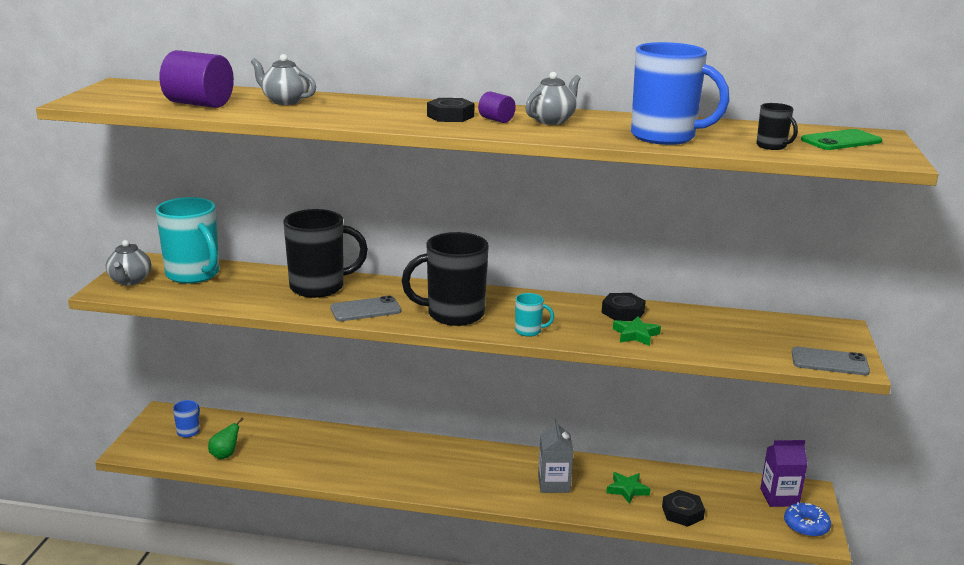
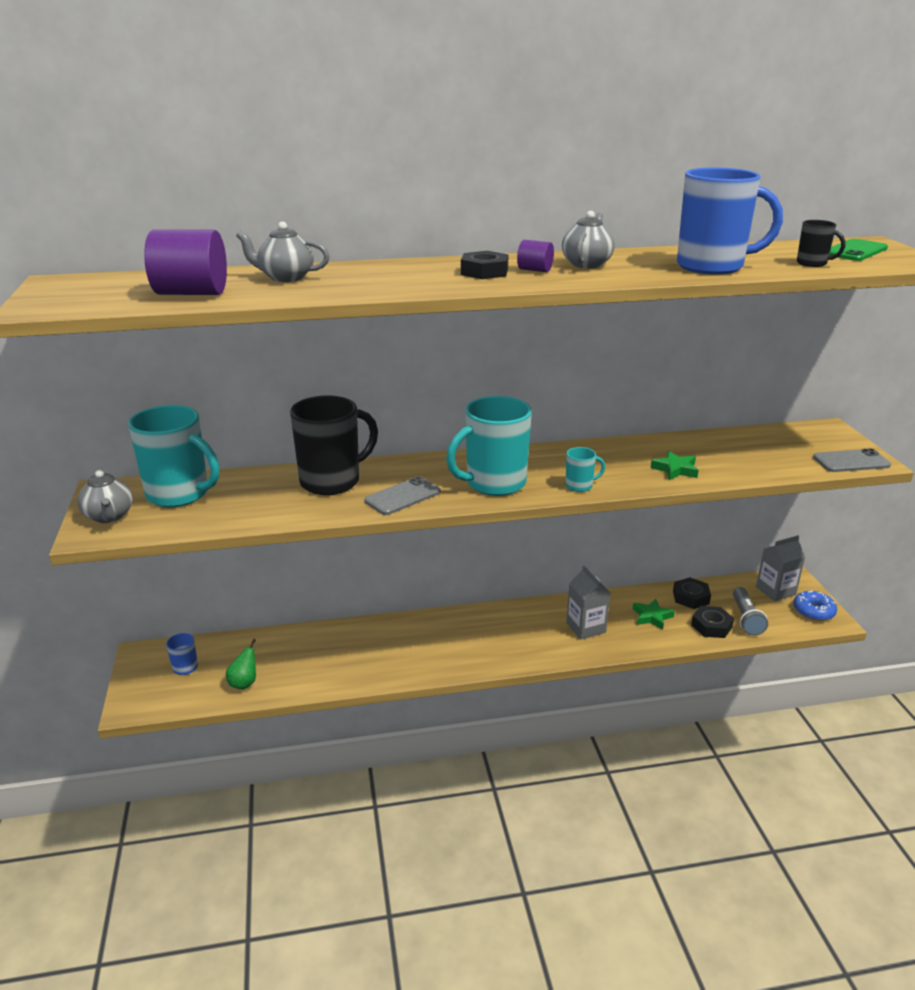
camera: 20 degrees left, 5 degrees up
(453, 314) = (494, 483): black mug -> turquoise mug
(622, 312) = (643, 449): black nut -> black nut (690, 597)
(725, 515) = (746, 618): none -> grey flashlight
(779, 497) = (775, 591): purple carton -> grey carton

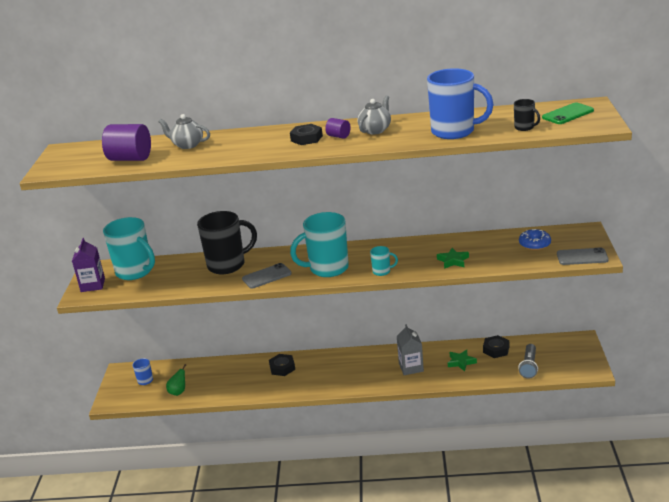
camera: 15 degrees right, 0 degrees up
(109, 516) = (93, 285): grey teapot -> purple carton
(711, 626) = (501, 370): black nut -> black nut (282, 368)
(775, 591) = (562, 347): grey carton -> none
(813, 611) = (583, 363): blue donut -> blue donut (534, 244)

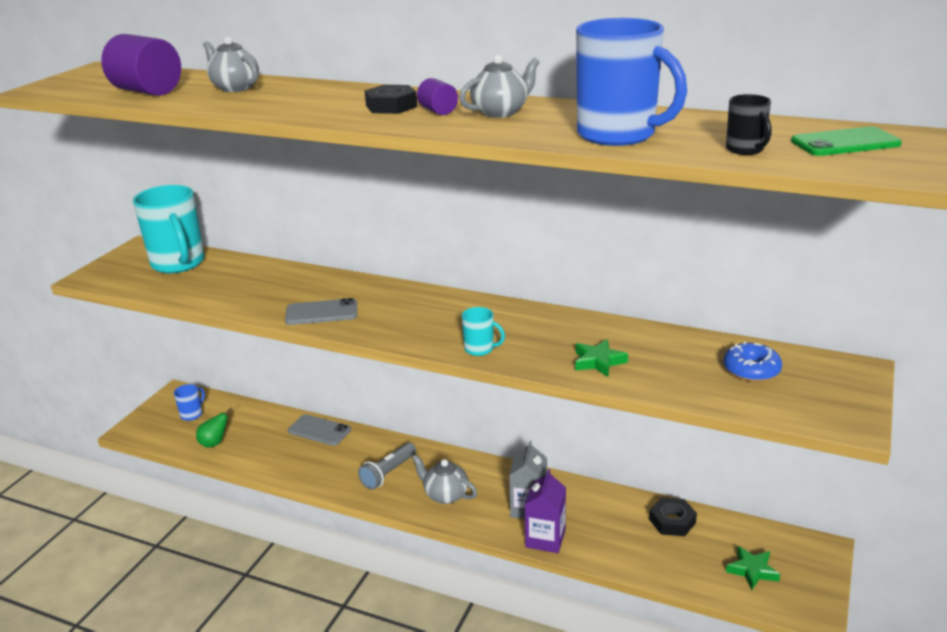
camera: 20 degrees right, 0 degrees up
(93, 285) = (116, 268): purple carton -> purple carton (545, 539)
(227, 265) = (290, 284): black mug -> none
(282, 368) = (360, 451): black nut -> none
(327, 268) = (409, 324): turquoise mug -> none
(356, 375) = (445, 495): none -> grey teapot
(461, 362) = (606, 524): green star -> green star (752, 570)
(529, 366) = (708, 568): grey flashlight -> grey flashlight (388, 473)
(582, 257) = (821, 415): grey phone -> grey phone (319, 430)

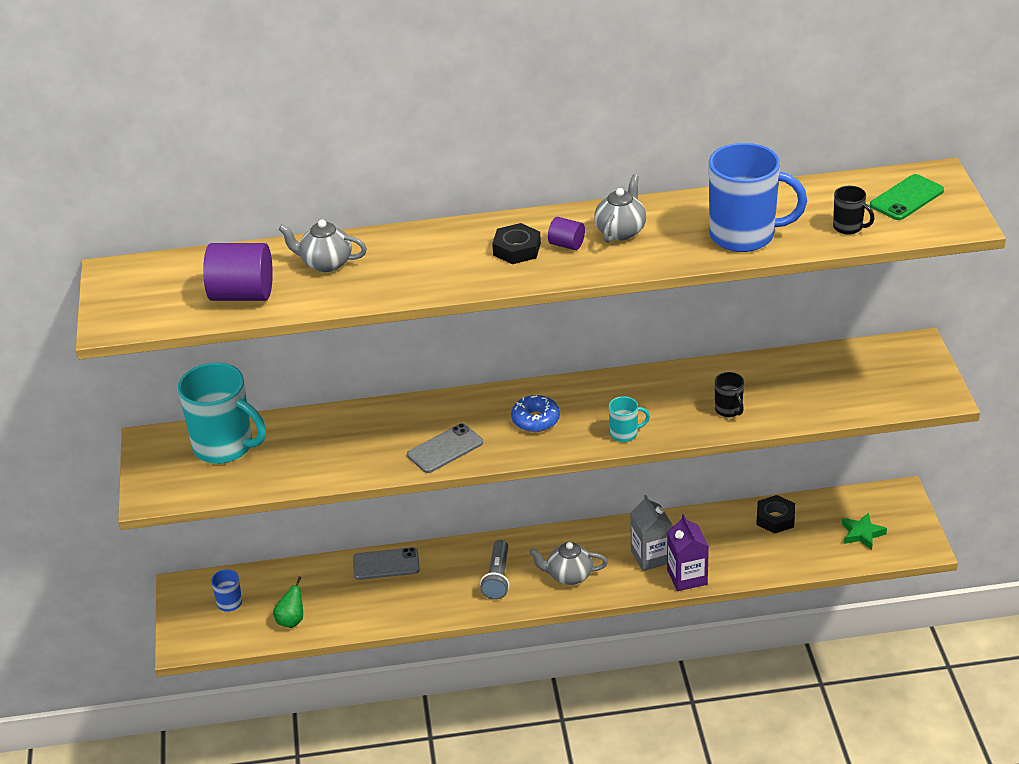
camera: 30 degrees left, 10 degrees up
(598, 362) = (729, 410): green star -> black mug
(751, 370) = (845, 375): blue donut -> blue donut (535, 420)

